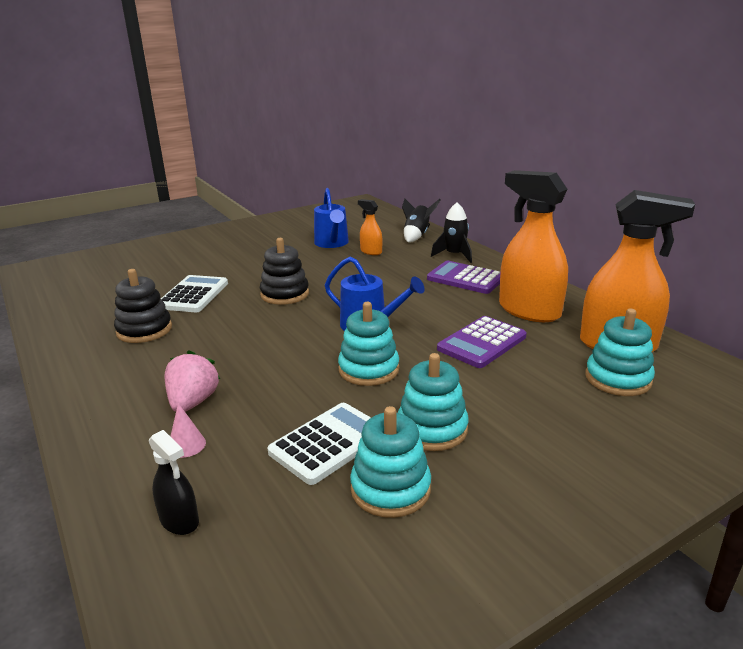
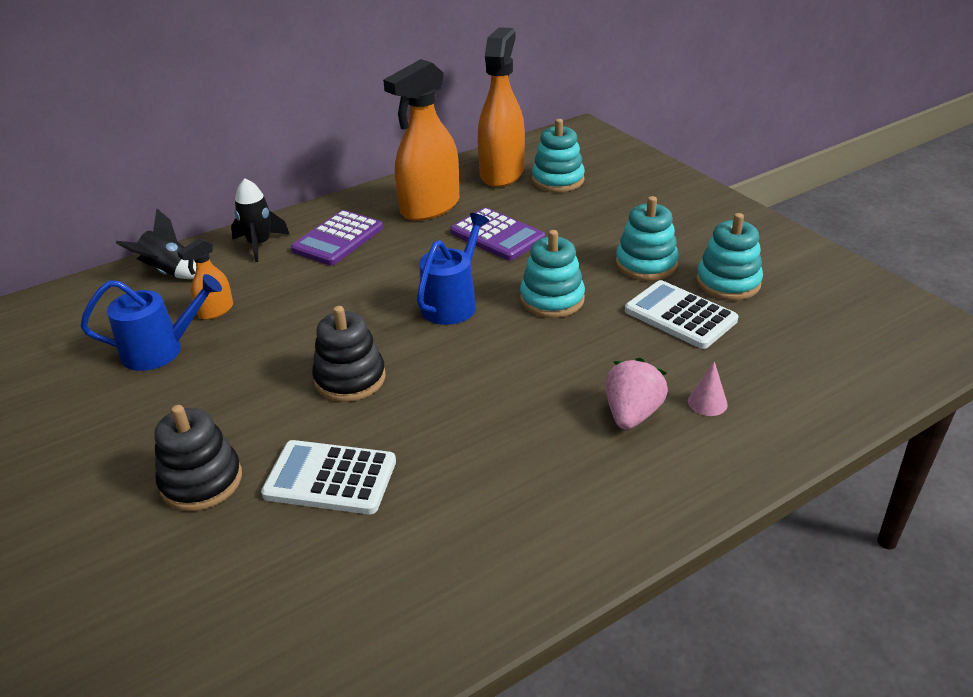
camera: 90 degrees left, 10 degrees up
(144, 330) = (451, 507): black stacking toy -> black stacking toy (201, 481)
(179, 520) = (806, 385): black spray bottle -> none
(193, 402) = (632, 414): pink strawberry -> pink strawberry turned 105 degrees clockwise

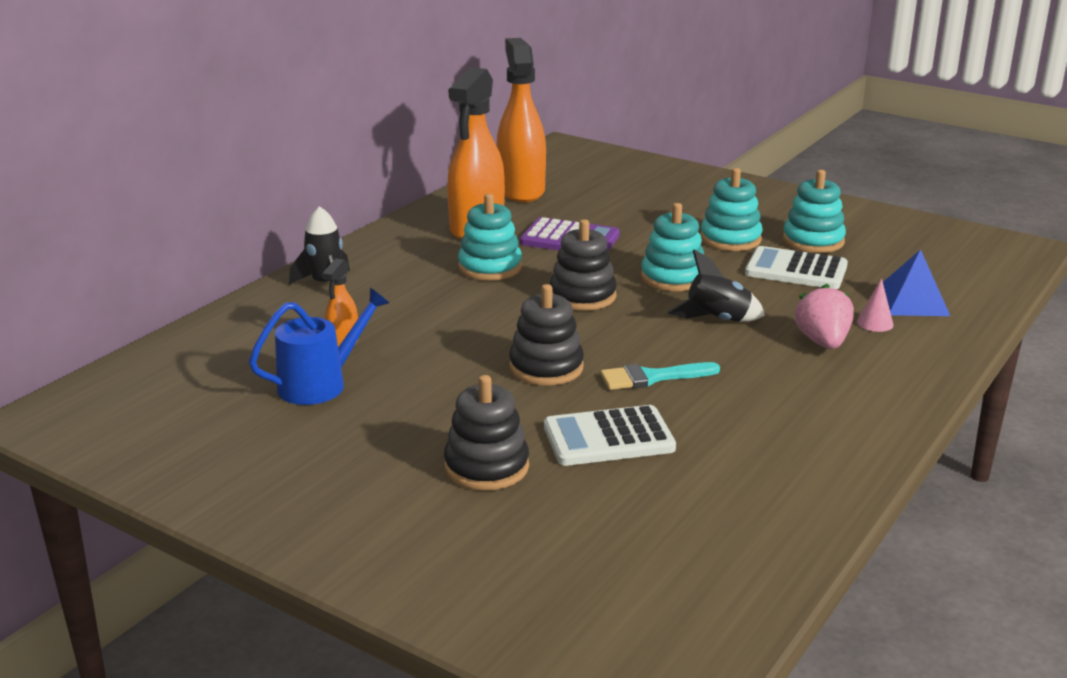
camera: 25 degrees left, 10 degrees down
(169, 272) = (249, 323): black rocket -> black rocket (717, 320)
(338, 239) = (408, 267): purple calculator -> none
(431, 415) = (652, 377): none -> turquoise brush
(452, 303) = (582, 296): blue watering can -> black stacking toy
(558, 180) = (583, 188): turquoise stacking toy -> turquoise stacking toy (490, 267)
(771, 384) = (912, 302): none -> blue pyramid

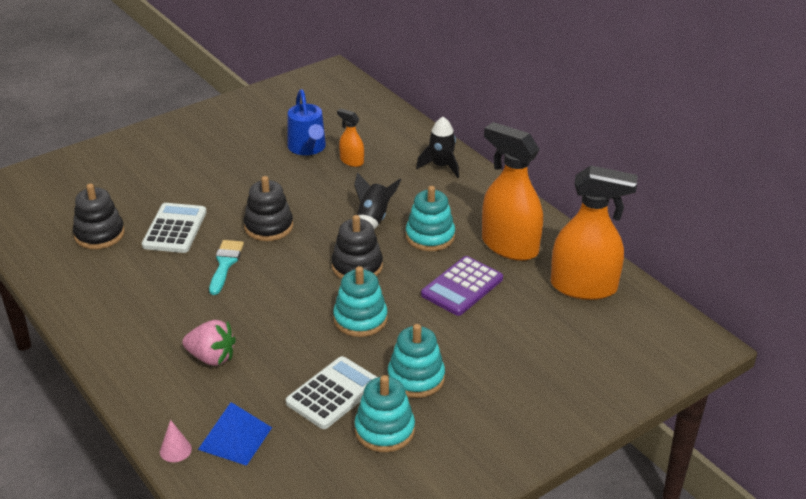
camera: 110 degrees right, 10 degrees up
(486, 467) = (182, 184): black stacking toy -> black stacking toy (99, 234)
(717, 320) = (279, 318): black rocket -> black rocket (373, 219)
(875, 323) = (218, 398): pink cone -> pink cone (175, 450)

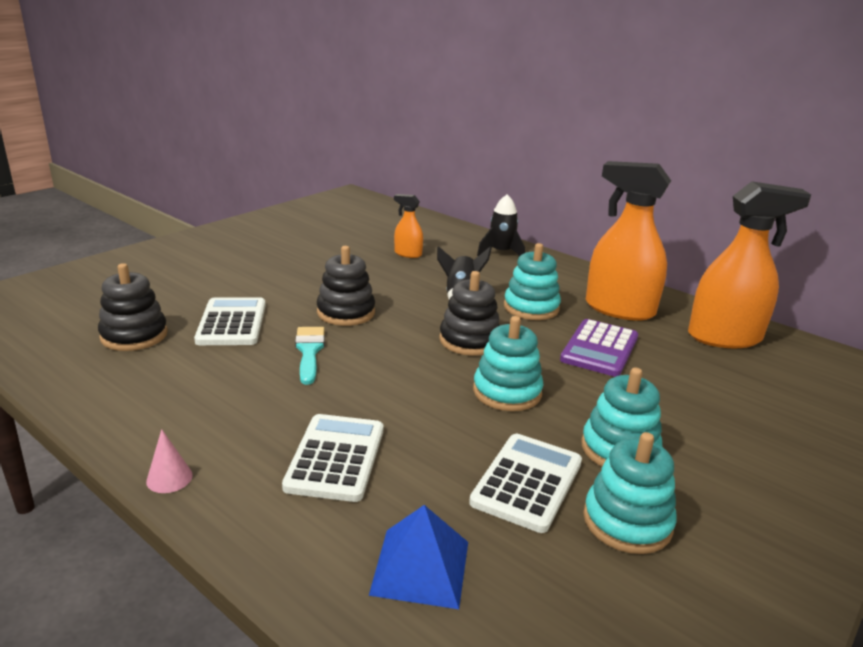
camera: 15 degrees left, 10 degrees down
(175, 450) = (332, 602): pink cone -> pink cone (169, 478)
(211, 357) = (335, 458): pink strawberry -> white calculator
(308, 148) = (355, 246): blue watering can -> none

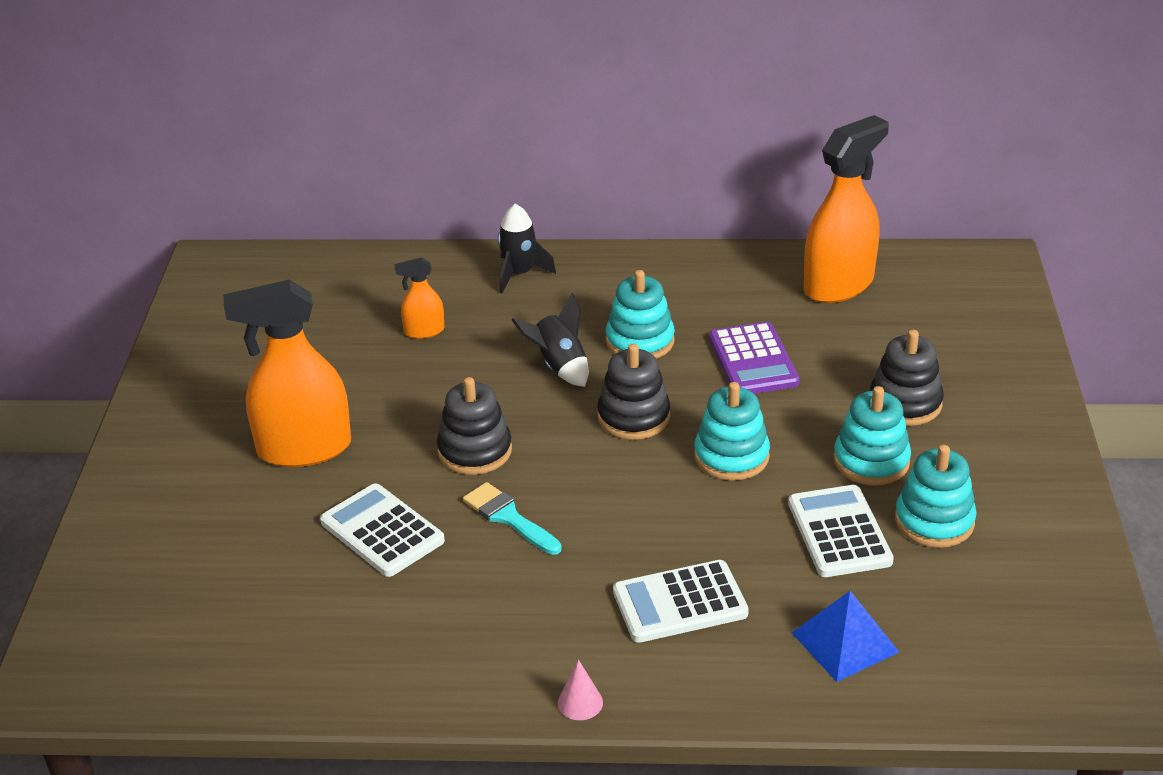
camera: 35 degrees left, 10 degrees up
(134, 335) = (308, 605): black stacking toy -> black stacking toy (905, 403)
(335, 458) = (680, 603): white calculator -> white calculator turned 75 degrees counterclockwise
(619, 309) = (719, 297): orange spray bottle -> orange spray bottle (304, 449)

